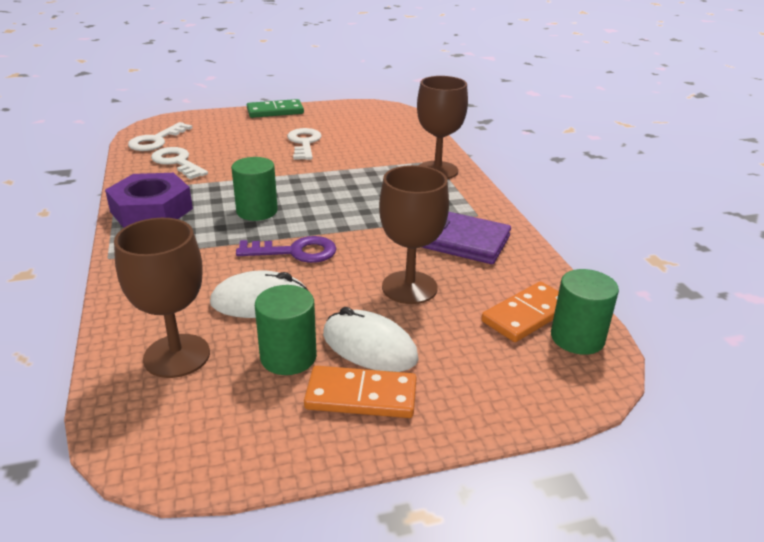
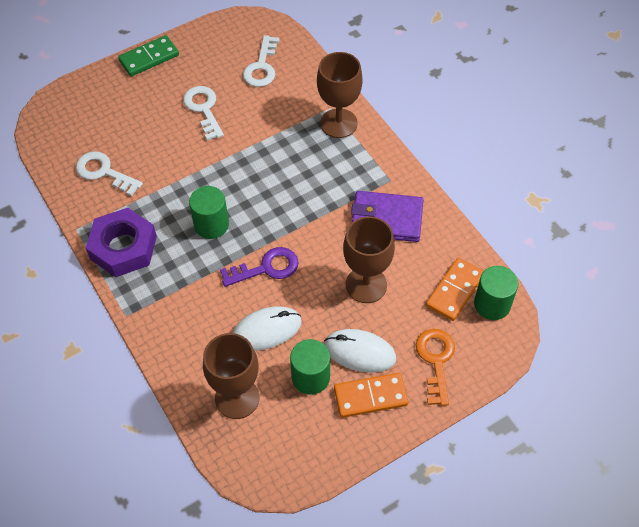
camera: 15 degrees left, 25 degrees up
(156, 140) = (63, 141): white key -> white key (262, 67)
(475, 378) = (436, 361): none -> orange key

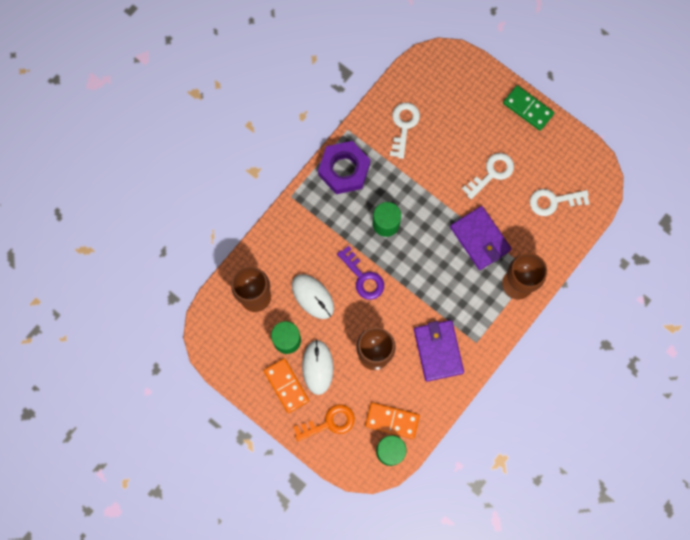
camera: 70 degrees right, 20 degrees up
(273, 141) = (480, 239): none -> purple wallet

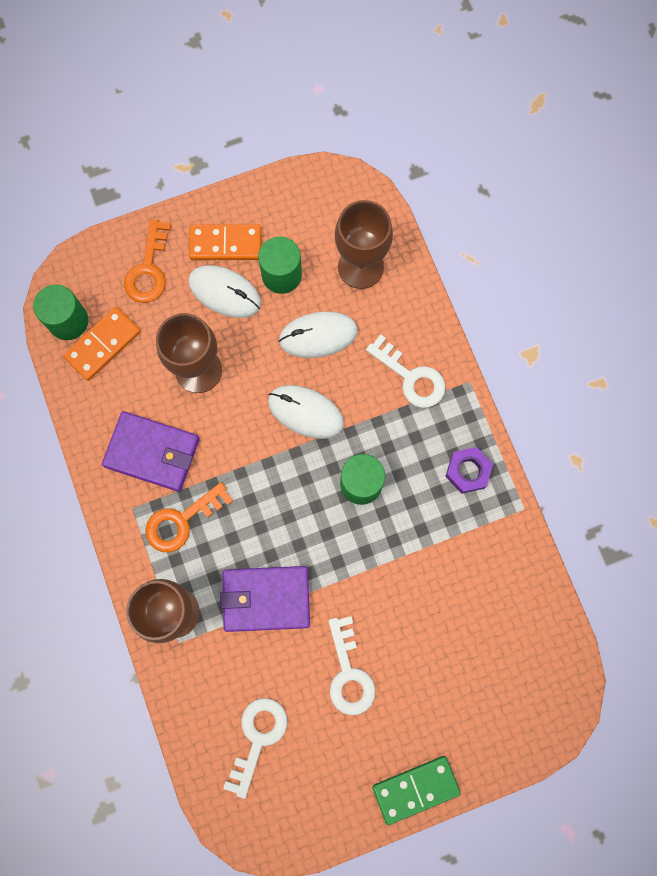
camera: 120 degrees right, 0 degrees up
(344, 170) = (468, 471): purple nut -> purple nut, size x0.57
(363, 277) = (305, 412): purple key -> white mouse
(404, 126) = (487, 590): white key -> white key (411, 377)
(466, 310) = (182, 521): none -> orange key

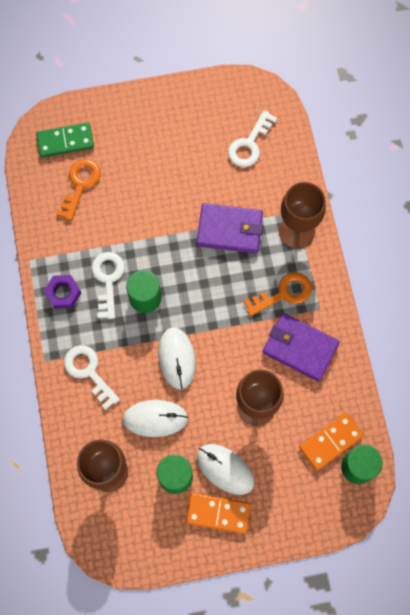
camera: 170 degrees left, 5 degrees down
(148, 269) = (286, 501): orange key -> orange key (80, 185)
(305, 412) = (177, 358): white mouse -> white mouse turned 45 degrees clockwise
(349, 673) = (180, 173): white key -> white key (108, 280)
(415, 789) = (150, 98): green domino -> green domino (65, 141)

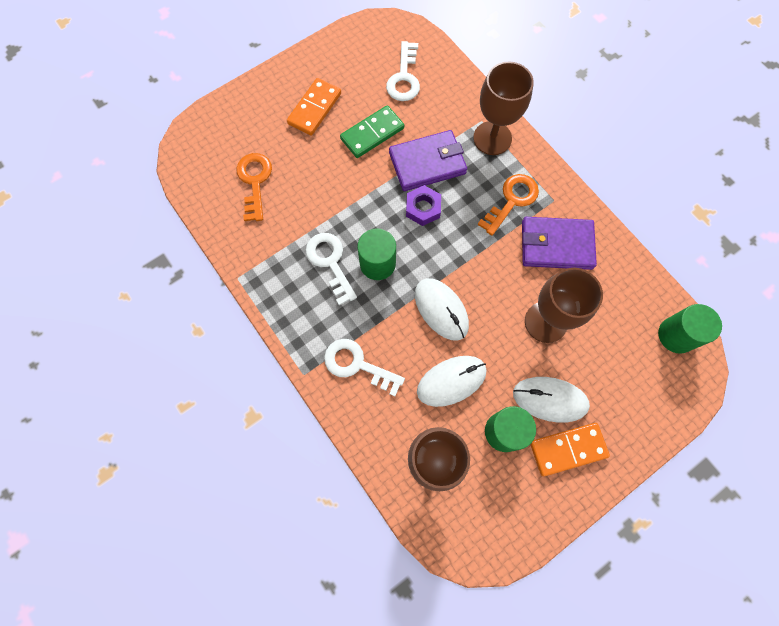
camera: 25 degrees left, 0 degrees up
(63, 293) = (290, 296): purple nut -> purple nut (423, 208)
(65, 141) = (218, 146): green domino -> green domino (372, 133)
(330, 441) = (636, 322): orange domino -> orange domino (314, 108)

